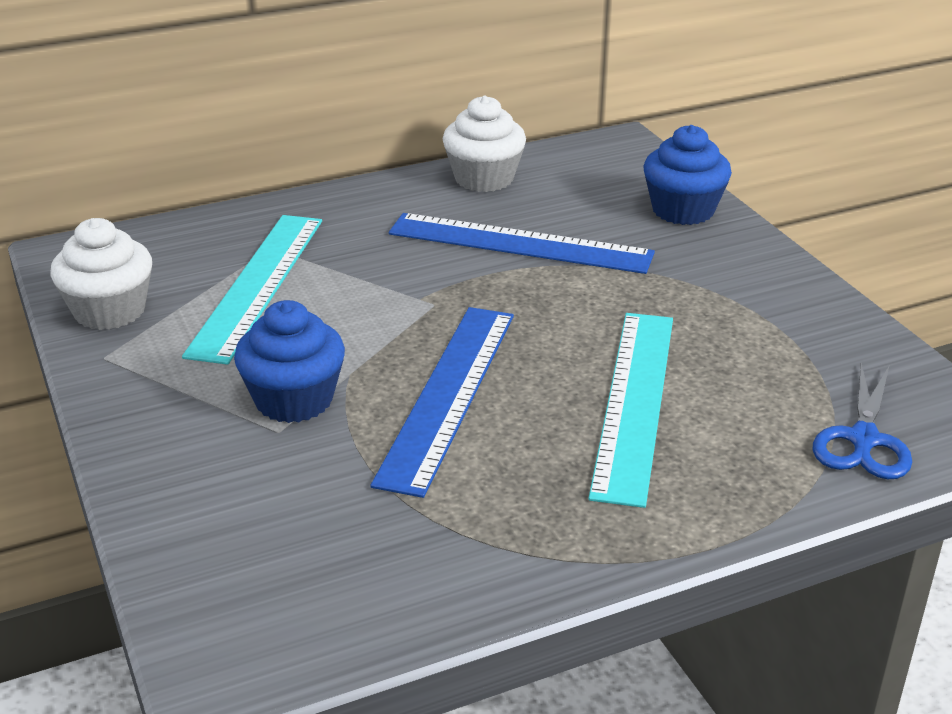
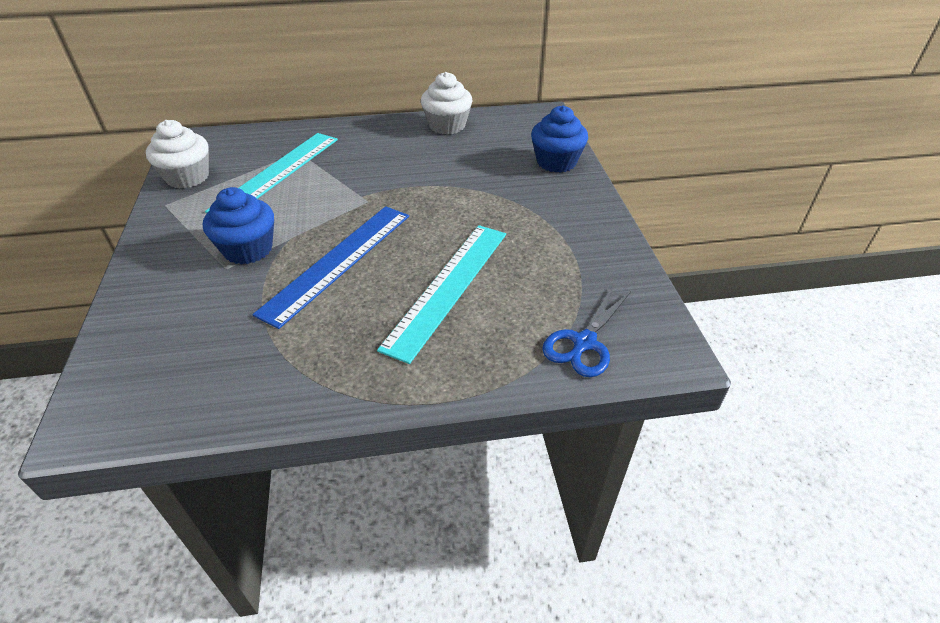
camera: 15 degrees right, 10 degrees up
(520, 243) = (443, 169): blue ruler -> none

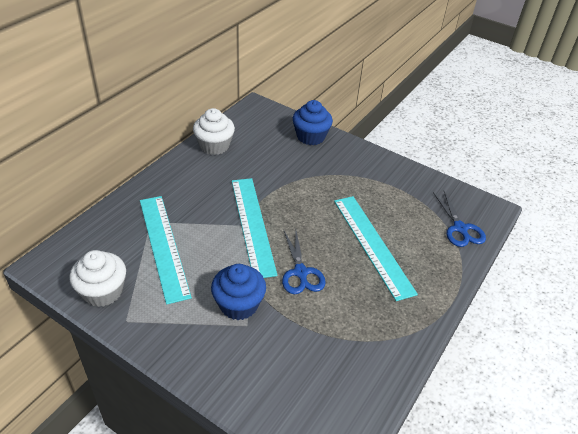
camera: 50 degrees left, 0 degrees up
(338, 262) = (300, 272): blue ruler -> blue scissors
(368, 200) = (252, 225): none -> turquoise ruler

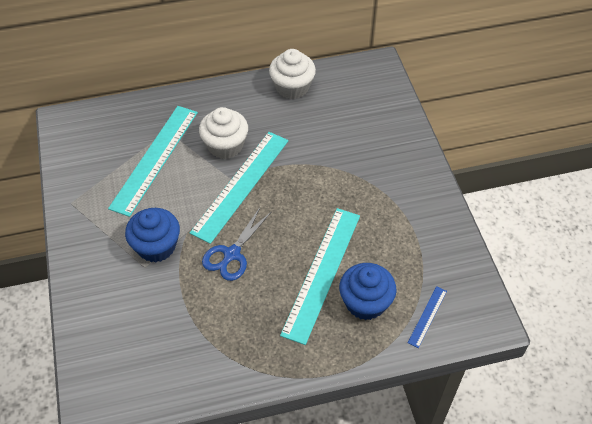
camera: 45 degrees right, 10 degrees up
(103, 291) = (78, 169): white cupcake -> white cupcake (225, 146)
(310, 136) = (393, 129): blue cupcake -> blue cupcake (365, 302)
(460, 228) = (427, 316): blue scissors -> blue ruler

